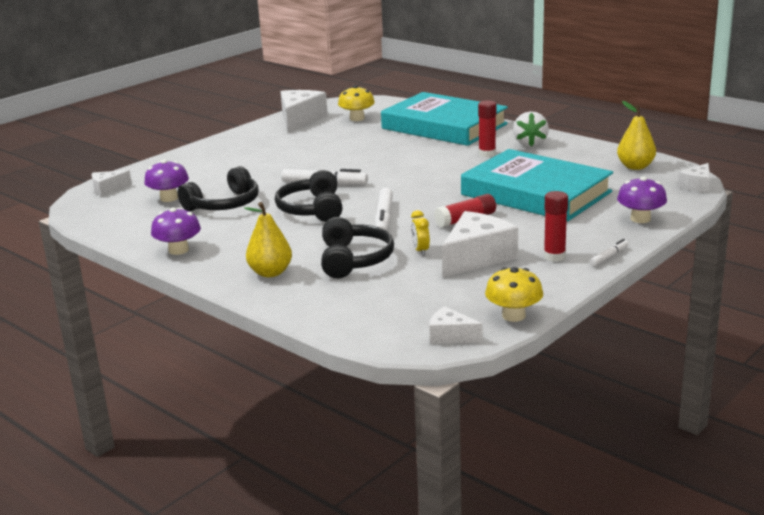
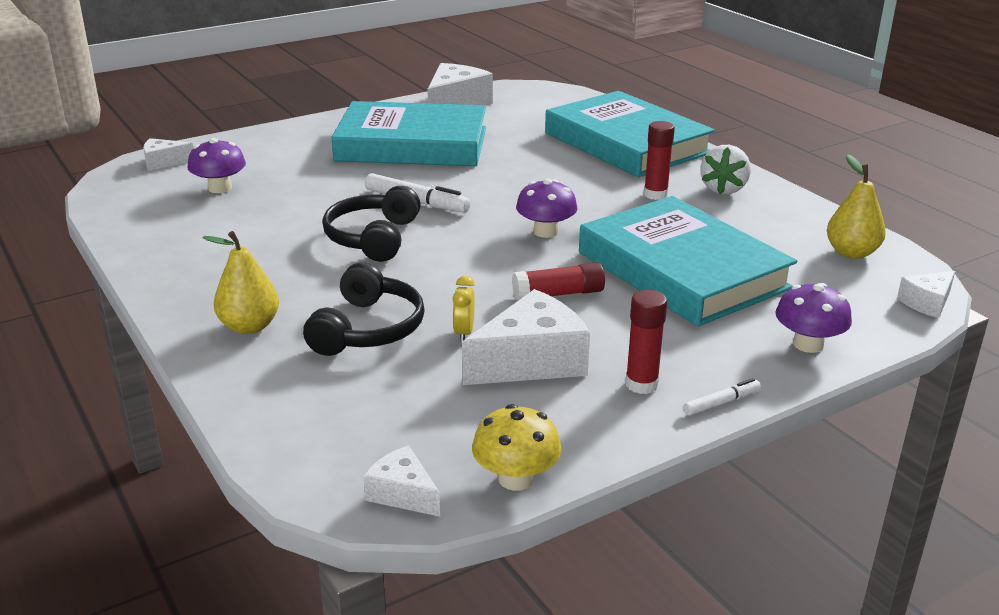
camera: 15 degrees right, 5 degrees up
(178, 250) = (169, 267): purple mushroom -> purple mushroom (545, 232)
(224, 204) = (275, 210): black headphones -> none
(290, 149) = (412, 144): none -> turquoise book
(357, 118) = (525, 113): yellow mushroom -> none
(384, 218) = (453, 270): white marker -> none

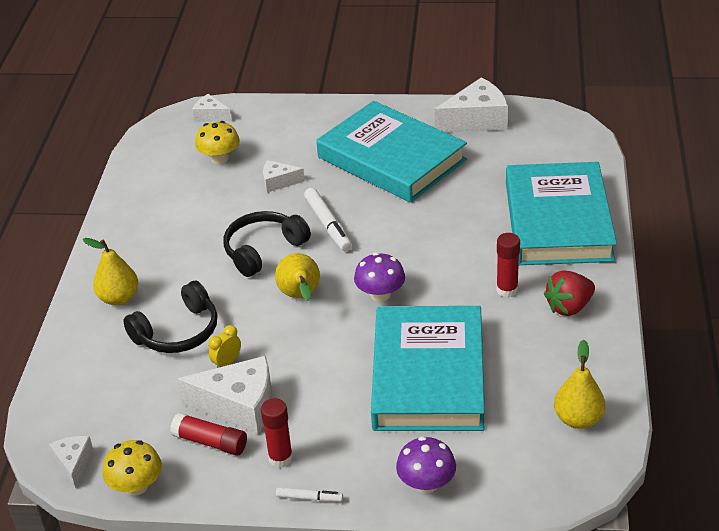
camera: 40 degrees right, 10 degrees up
(220, 188) = (219, 158): purple mushroom -> yellow mushroom
(467, 258) = (300, 296): none -> yellow pear
(558, 294) = (320, 357): red glue stick -> red glue stick (210, 442)
(723, 189) = (569, 307): white strawberry -> red strawberry
(927, 303) = (566, 493): white cheese -> white cheese (278, 182)

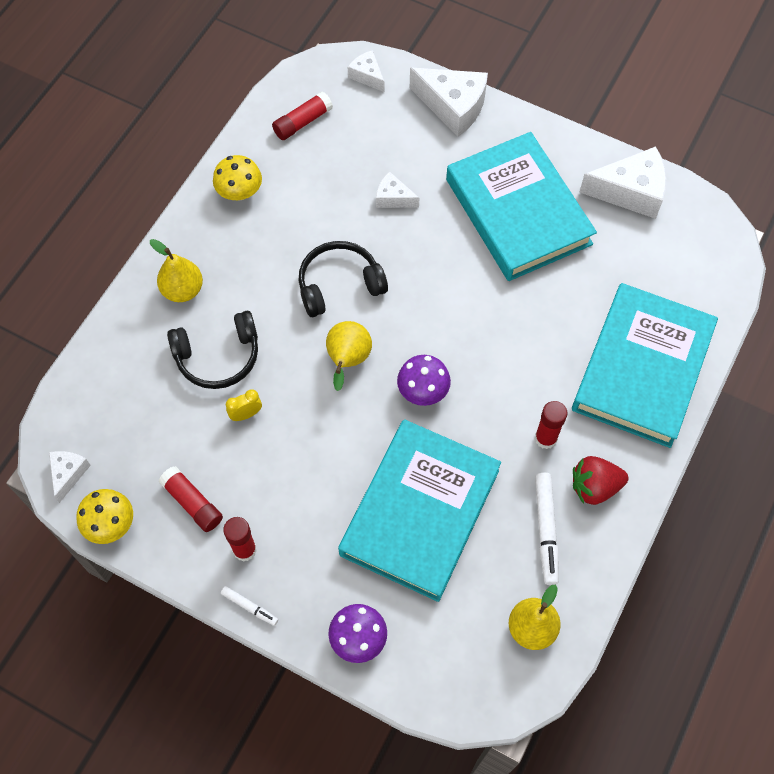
camera: 20 degrees right, 25 degrees up
(169, 159) = (302, 122): none -> red glue stick
(219, 158) = (351, 140): yellow mushroom -> yellow mushroom (239, 192)
(239, 406) = (235, 472): white cheese -> white cheese (453, 106)
(328, 225) = (415, 277): white marker -> white marker (546, 530)

